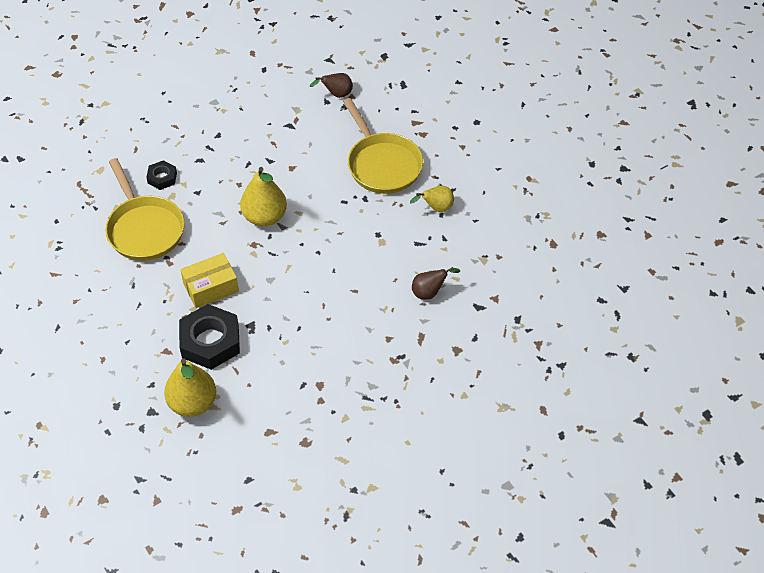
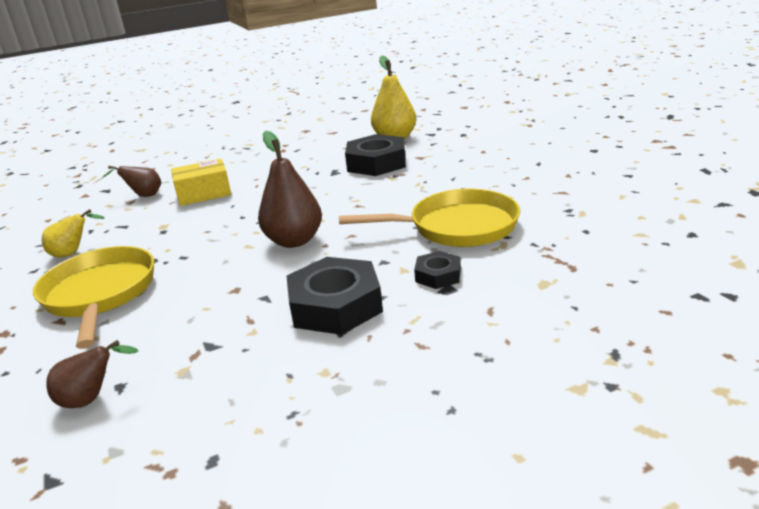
camera: 170 degrees left, 25 degrees down
(144, 229) = (457, 227): yellow pan -> yellow pan turned 105 degrees clockwise
(211, 287) = (372, 190): yellow box -> yellow box (204, 194)
(224, 153) = (335, 305): none -> black nut
(265, 217) = (294, 241): yellow pear -> brown pear

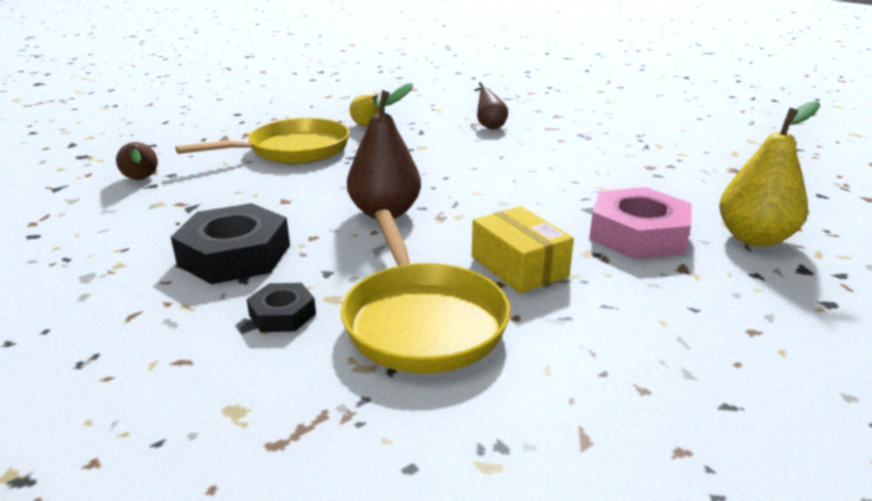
camera: 75 degrees right, 0 degrees up
(204, 194) = (501, 149): yellow box -> yellow box (519, 266)
(376, 163) = (638, 234): black nut -> pink nut

